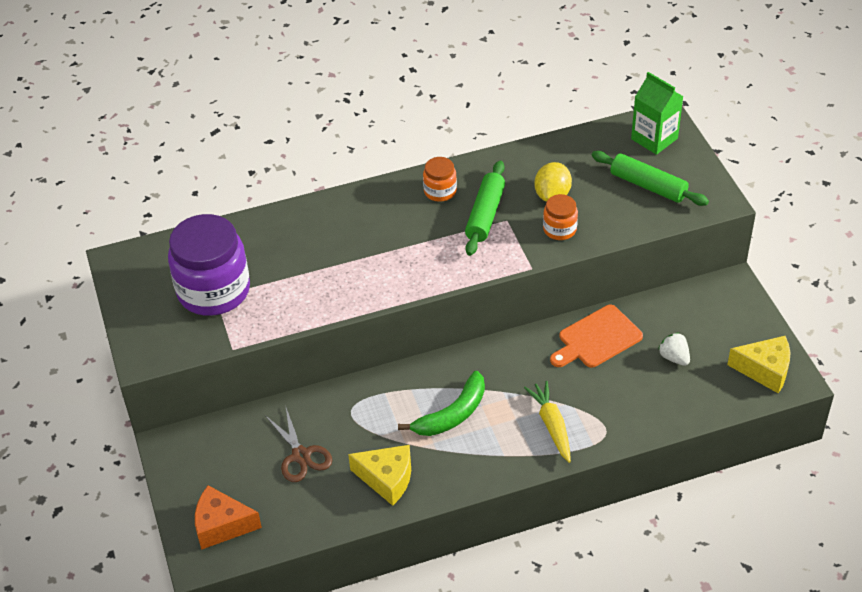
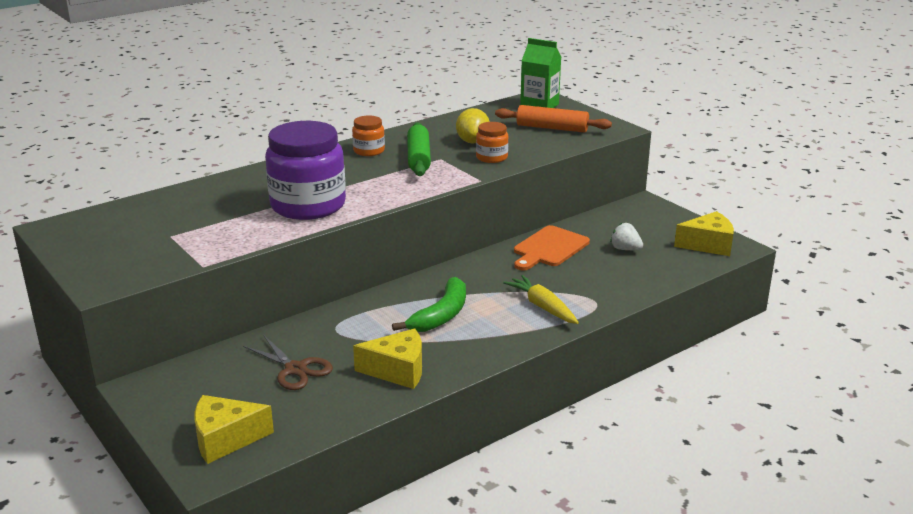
camera: 20 degrees left, 20 degrees down
(213, 290) = (166, 232): purple jar -> purple jar (308, 205)
(222, 525) = (225, 439): orange cheese -> yellow cheese
(648, 186) = (552, 128): green rolling pin -> orange rolling pin

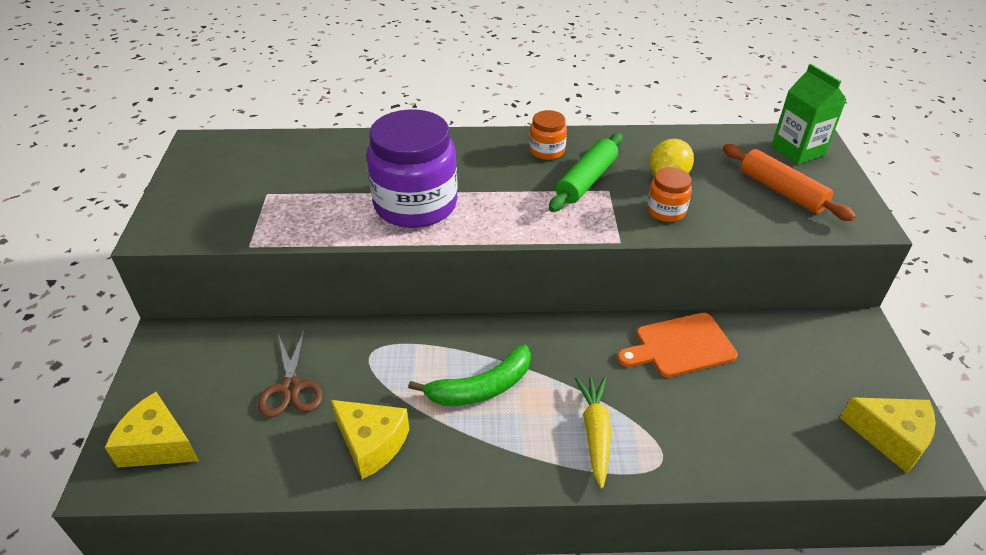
camera: 35 degrees right, 15 degrees up
(625, 249) = (771, 391): white strawberry -> none

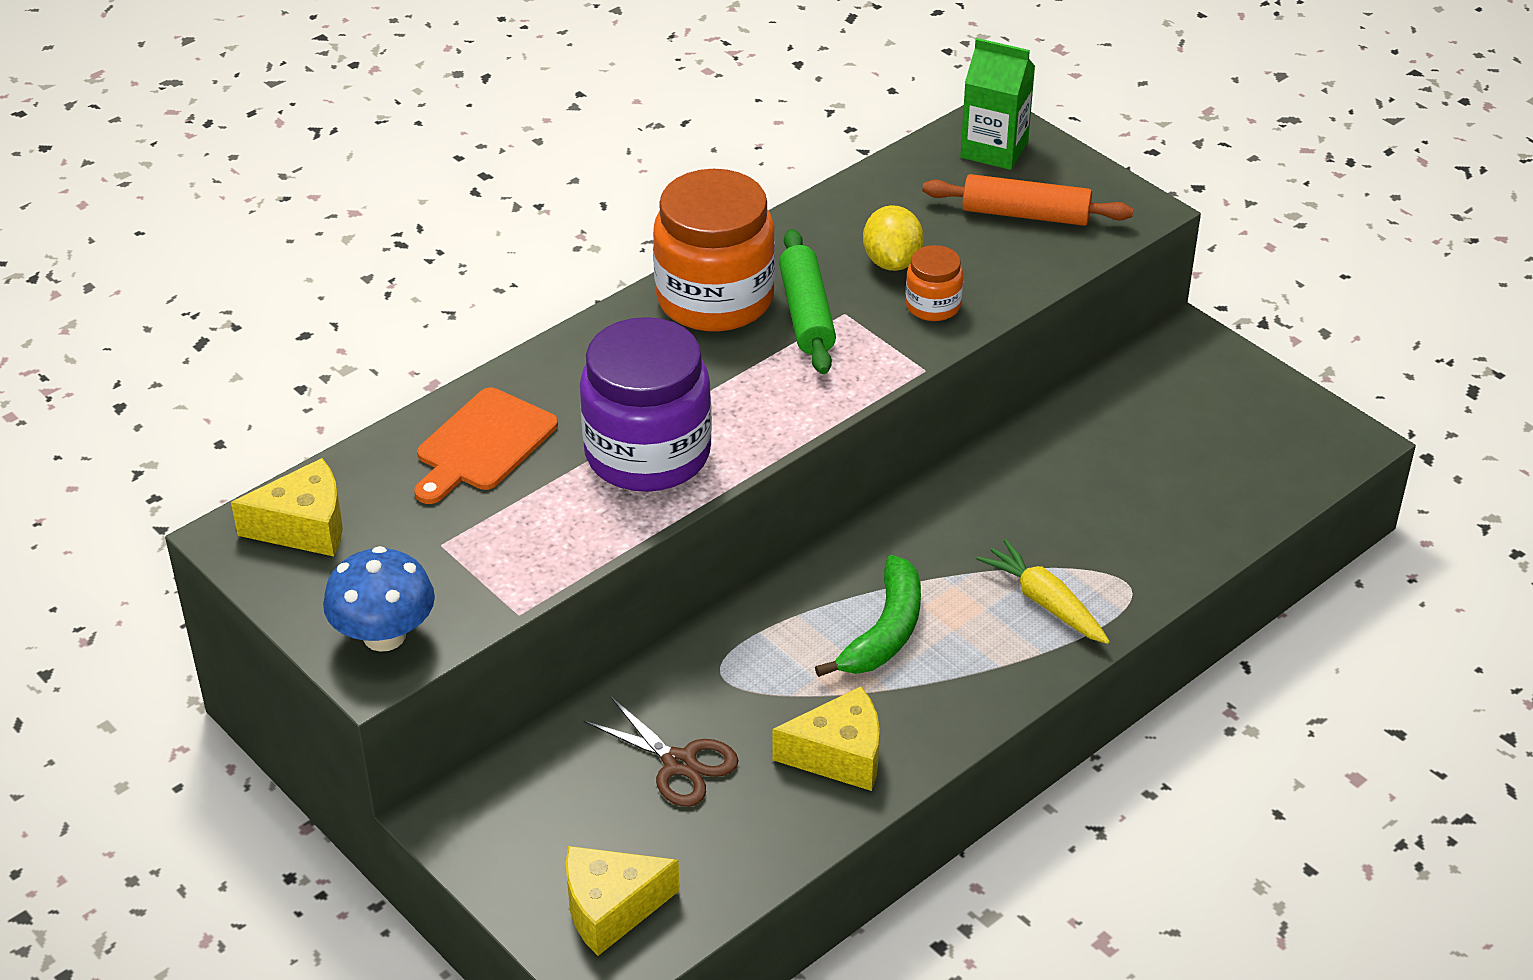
camera: 40 degrees left, 0 degrees up
(183, 220) = (384, 635): none -> blue mushroom
(547, 151) = (715, 299): orange jar -> orange jar, size x2.13
(680, 346) = (1038, 463): orange cutting board -> orange cutting board (483, 444)
(890, 437) = (1303, 439): yellow cheese -> yellow cheese (304, 527)

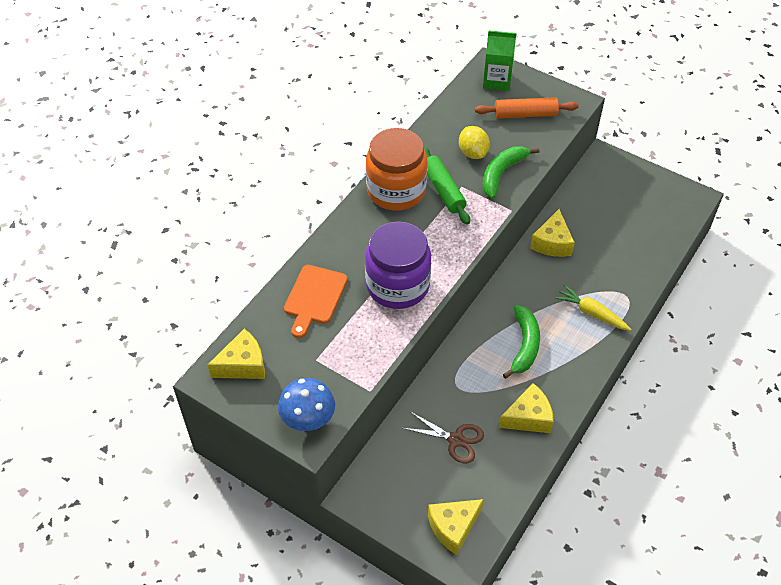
camera: 15 degrees left, 10 degrees up
(933, 305) = (501, 173): orange jar -> green banana
(1017, 467) = (552, 243): none -> yellow cheese

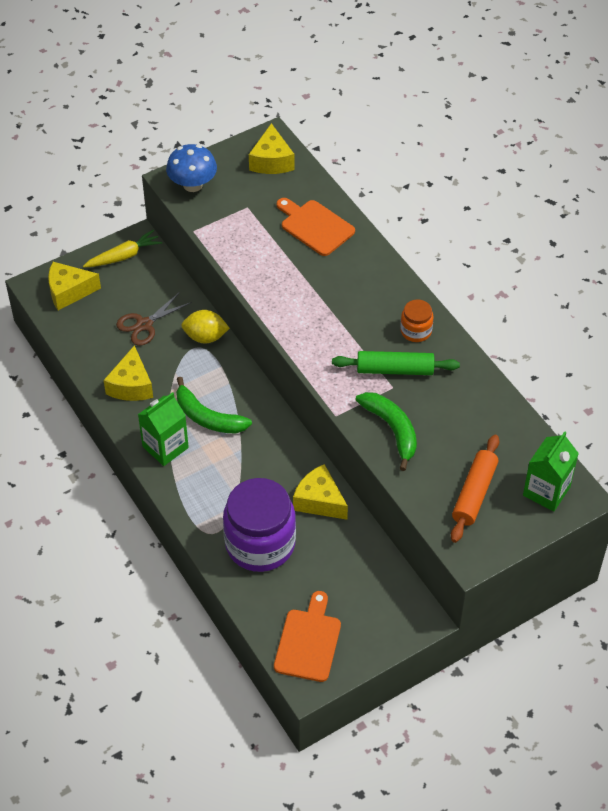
camera: 115 degrees right, 0 degrees up
(396, 190) = (416, 331): orange jar -> orange jar, size x0.47
(397, 285) = (293, 288): purple jar -> purple jar (260, 544)
(453, 527) = (69, 291): yellow cheese -> yellow cheese turned 90 degrees counterclockwise
(473, 153) = (437, 417): yellow lemon -> yellow lemon (205, 337)
(573, 362) = (165, 447): none -> green carton
(591, 313) = (211, 491): yellow carrot -> yellow carrot (124, 256)
(667, 208) = (308, 641): none -> orange cutting board

